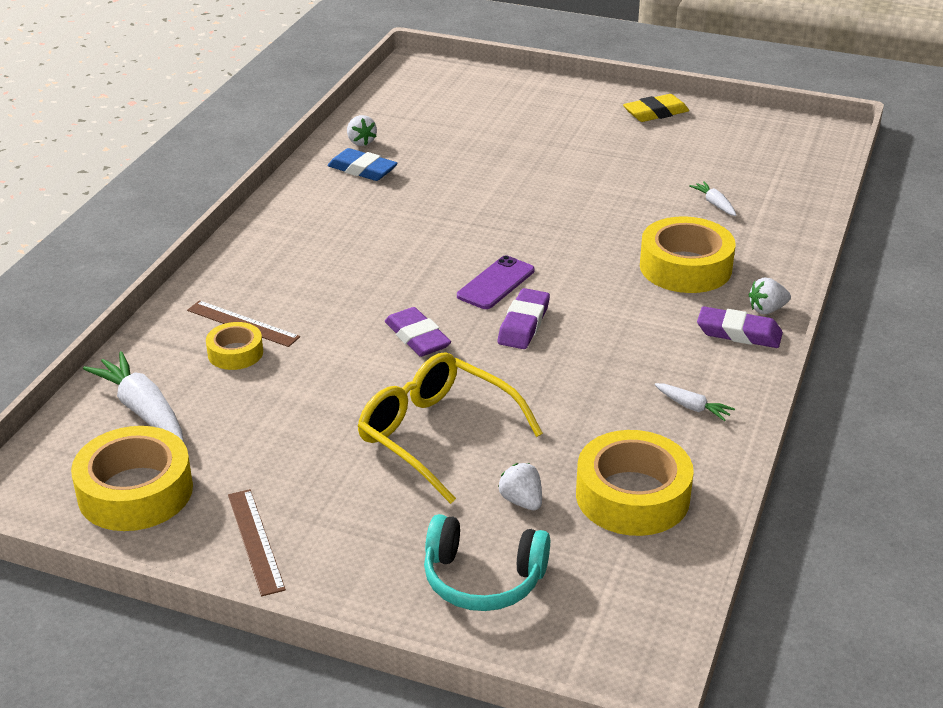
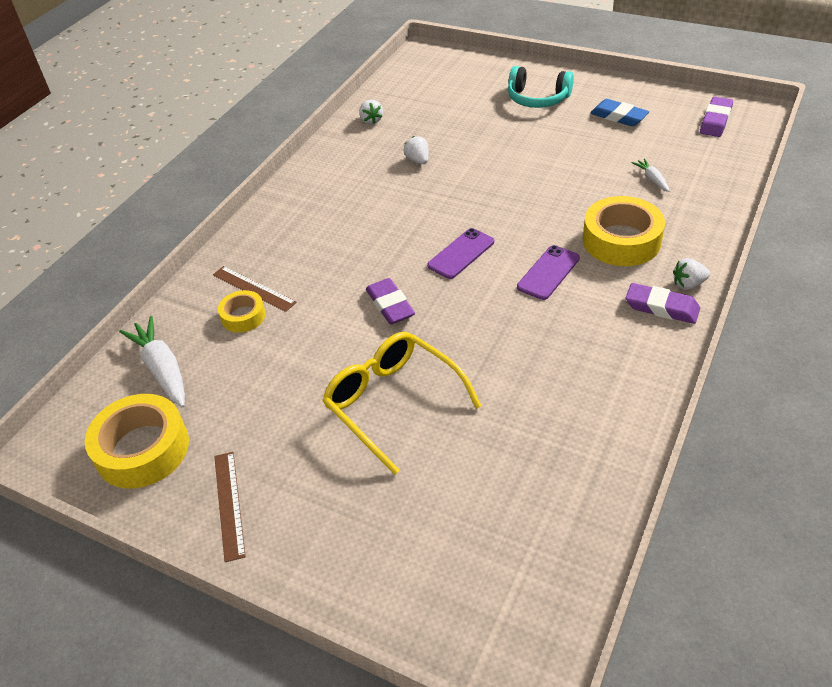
camera: 10 degrees right, 10 degrees up
(362, 170) = (368, 146): blue eraser -> blue eraser (618, 117)
(483, 579) = (412, 555): turquoise headphones -> turquoise headphones (537, 98)
(521, 501) = (456, 474): white strawberry -> white strawberry (418, 160)
(524, 324) = (479, 294): purple eraser -> purple eraser (715, 121)
(603, 301) = (548, 272): none -> purple phone
(632, 496) = (552, 473): yellow tape -> none
(655, 113) = (610, 93): yellow eraser -> none
(692, 407) = (614, 382): white carrot -> none

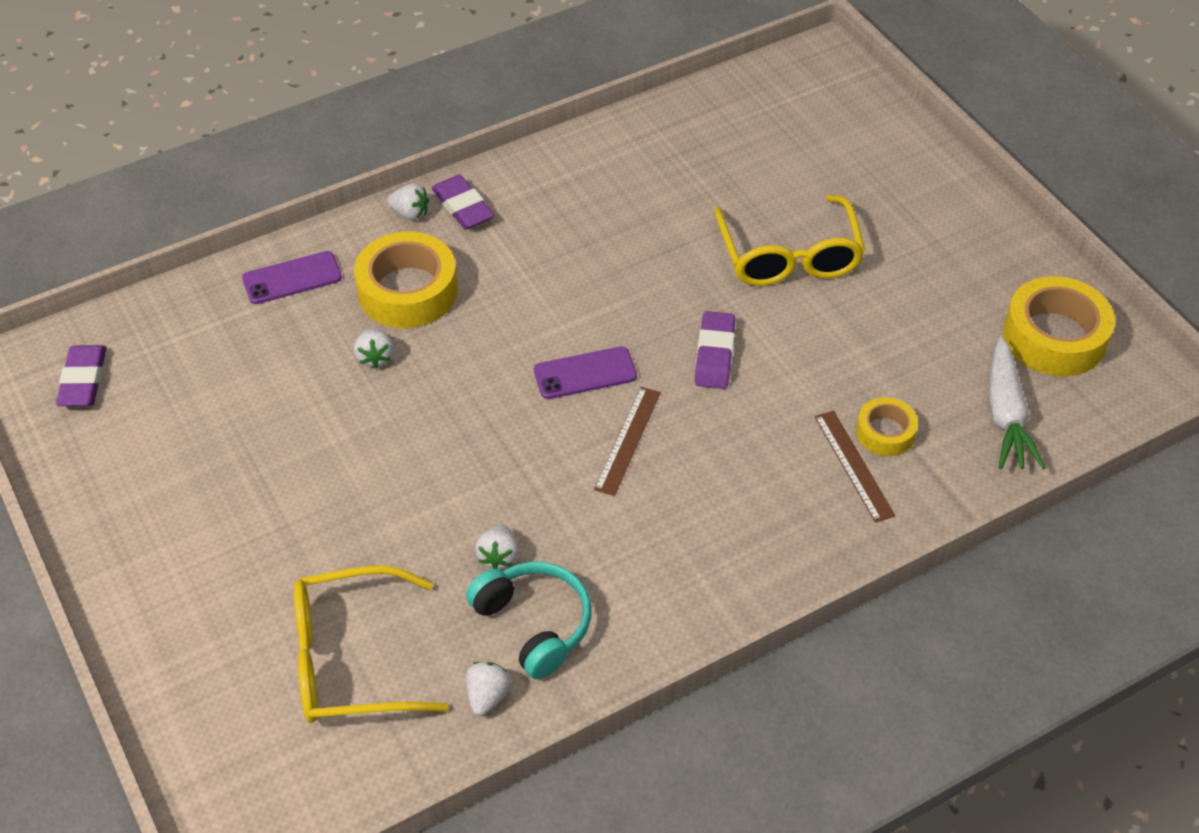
camera: 150 degrees left, 5 degrees up
(229, 504) = (988, 249): brown ruler -> brown ruler (628, 440)
(443, 104) = (353, 659): none -> yellow glasses
(537, 98) = (218, 575): turquoise headphones -> turquoise headphones (534, 624)
(548, 272) = (521, 298): purple phone -> purple phone (292, 278)
(590, 201) = (375, 357): none -> white strawberry
(618, 117) = (172, 464): blue eraser -> none
(652, 179) = (274, 344): white carrot -> none
(715, 121) = (83, 380): purple eraser -> purple eraser turned 60 degrees counterclockwise

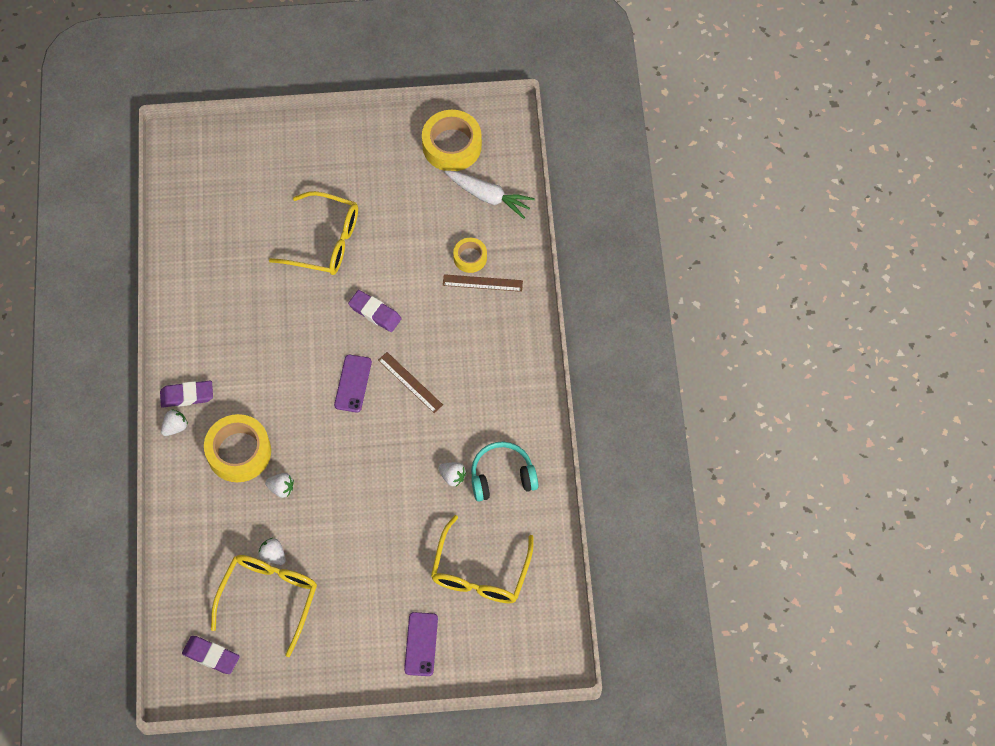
camera: 65 degrees left, 15 degrees up
(196, 409) = (268, 599): none -> yellow glasses
(292, 278) = (192, 513): purple phone -> purple phone (421, 644)
(487, 696) = (533, 515): white strawberry -> white strawberry (273, 555)

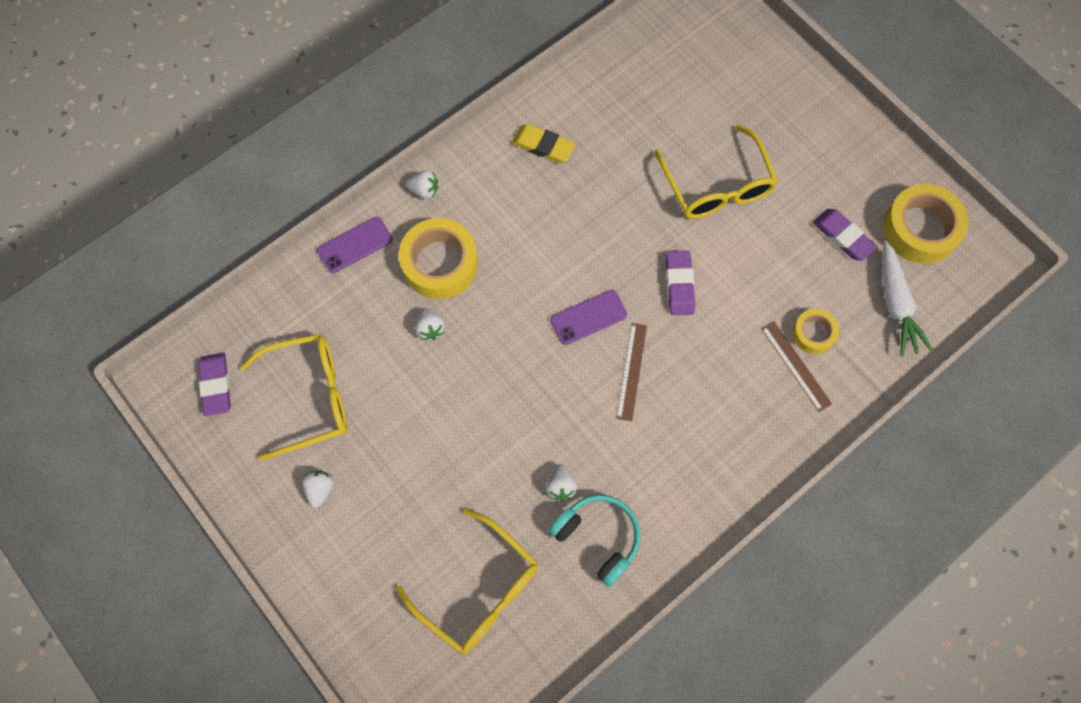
camera: 55 degrees right, 5 degrees up
(187, 396) = (463, 178): purple eraser -> purple eraser (842, 237)
(206, 328) = (543, 146): none -> yellow eraser
(273, 555) = (356, 370): white strawberry -> white strawberry (320, 489)
(421, 644) = (357, 583): purple phone -> purple phone (355, 245)
(480, 571) = (478, 589): yellow glasses -> yellow glasses turned 120 degrees counterclockwise

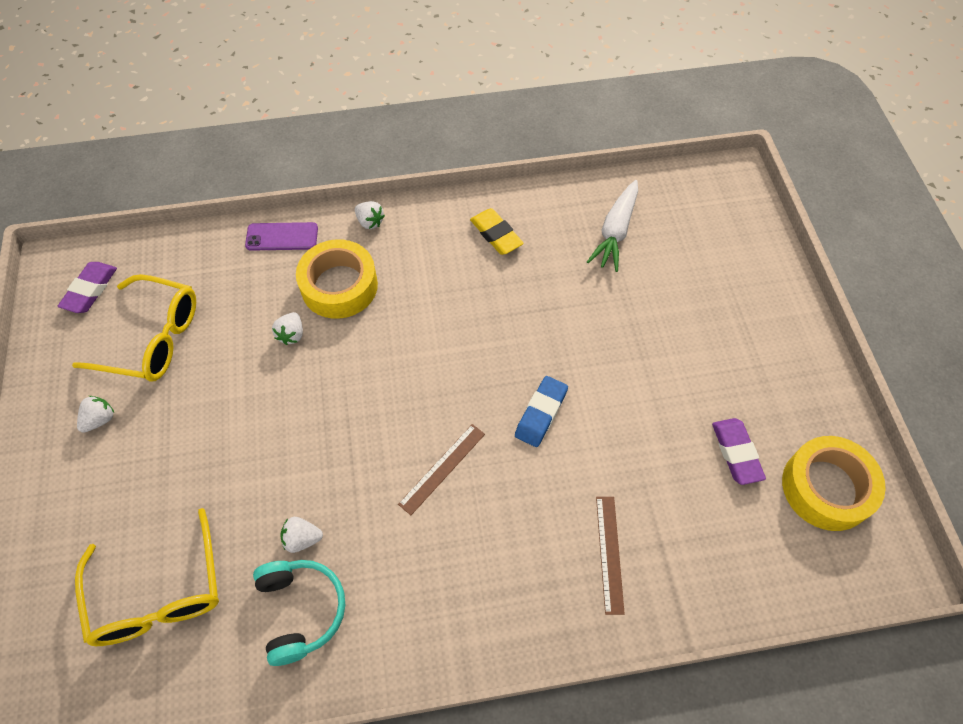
camera: 30 degrees right, 10 degrees down
(561, 486) = (302, 539): white strawberry -> white strawberry turned 60 degrees clockwise
(588, 317) = (436, 398): purple phone -> none
(679, 285) = (541, 413): purple eraser -> blue eraser
(716, 185) = (635, 342): yellow glasses -> none
(813, 333) = (648, 531): yellow tape -> none
(895, 304) = (756, 549): white carrot -> white carrot (615, 231)

